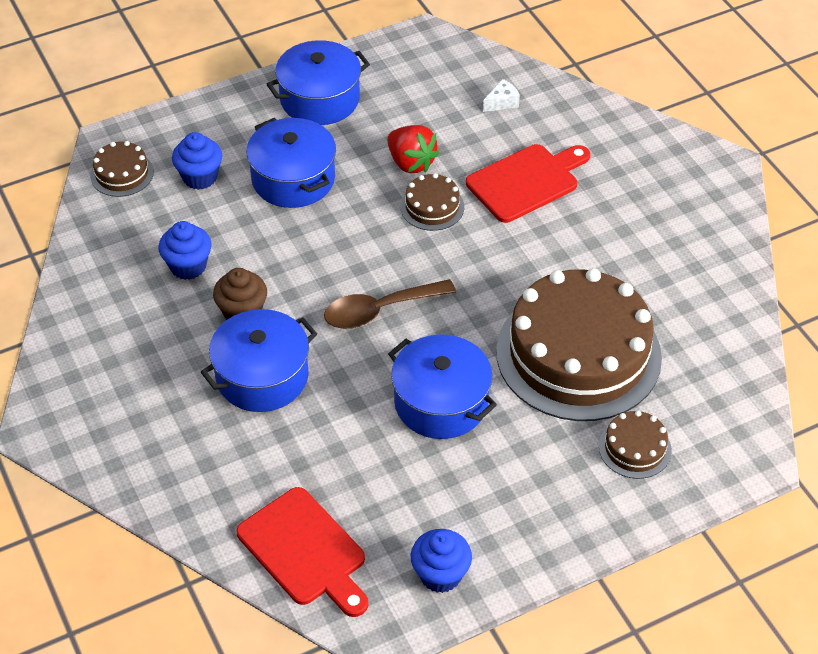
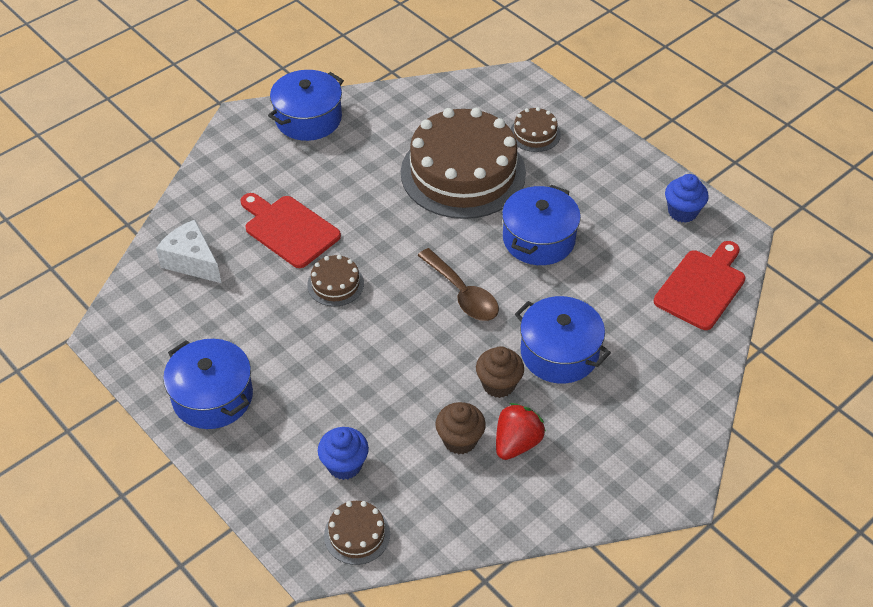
camera: 105 degrees left, 0 degrees up
(188, 266) = (460, 440): blue cupcake -> brown cupcake
(293, 179) = (327, 390): blue pot -> blue pot (308, 119)
(411, 163) = (285, 309): red strawberry -> red strawberry (517, 443)
(502, 102) = (192, 262): white cheese -> white cheese, size x1.94

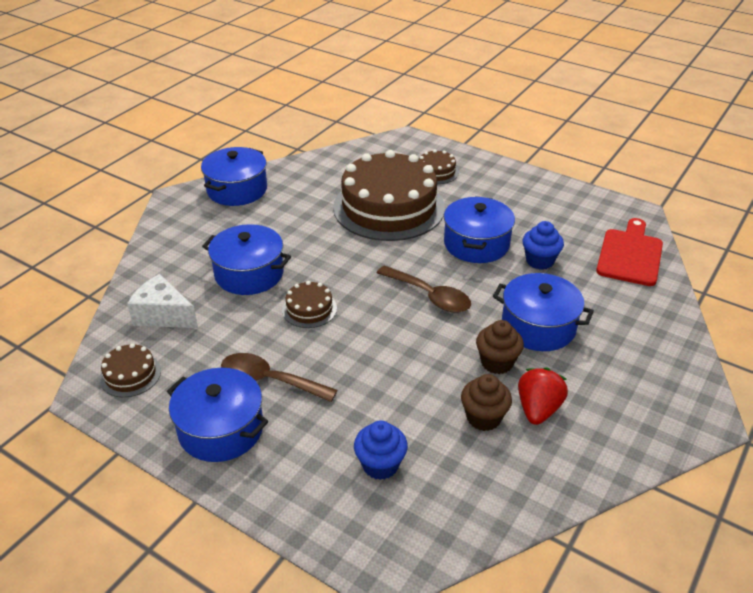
camera: 15 degrees left, 10 degrees down
(272, 356) = (270, 380): none -> brown spoon
(289, 230) = (249, 274): red cutting board -> blue pot
(357, 534) = (420, 530): brown cake -> brown cake (130, 375)
(682, 212) = (584, 205): blue cupcake -> blue cupcake (539, 261)

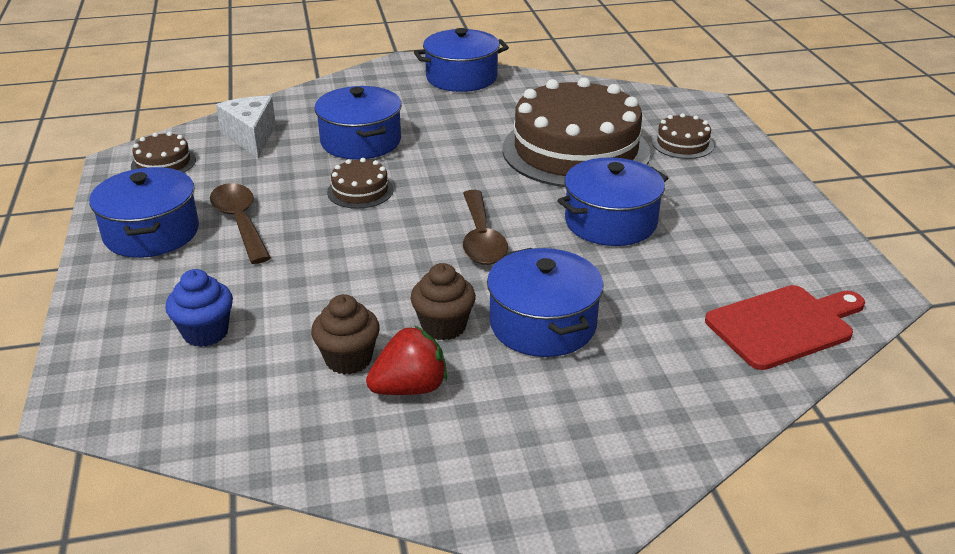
camera: 45 degrees right, 5 degrees down
(539, 261) = (655, 272): blue cupcake -> none

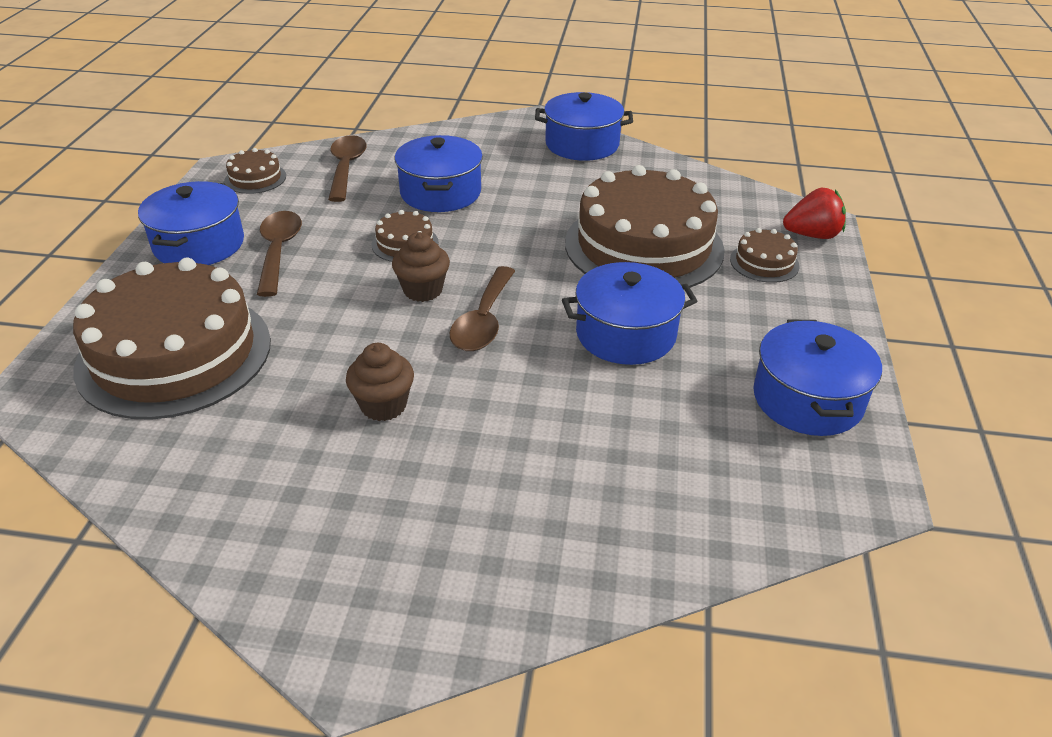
camera: 20 degrees right, 5 degrees up
(205, 333) = (174, 354): blue cupcake -> brown cake
(251, 137) = (346, 168): white cheese -> brown spoon
(348, 359) = (275, 415): brown cupcake -> brown cupcake (423, 290)
(410, 388) = (308, 462): red strawberry -> red strawberry (812, 235)
(543, 324) = (479, 429): blue pot -> blue pot (807, 399)
(784, 325) = (734, 503): red cutting board -> none

